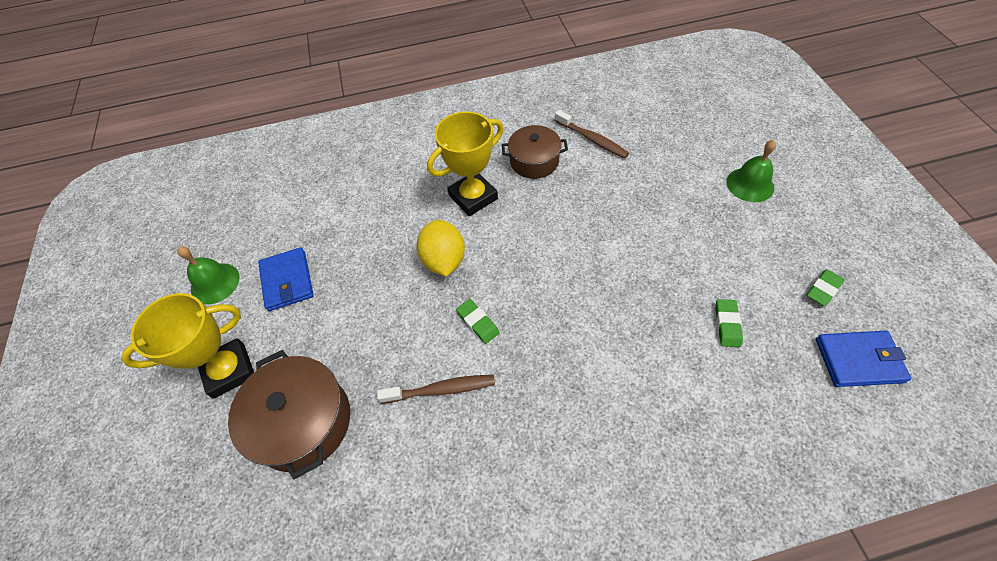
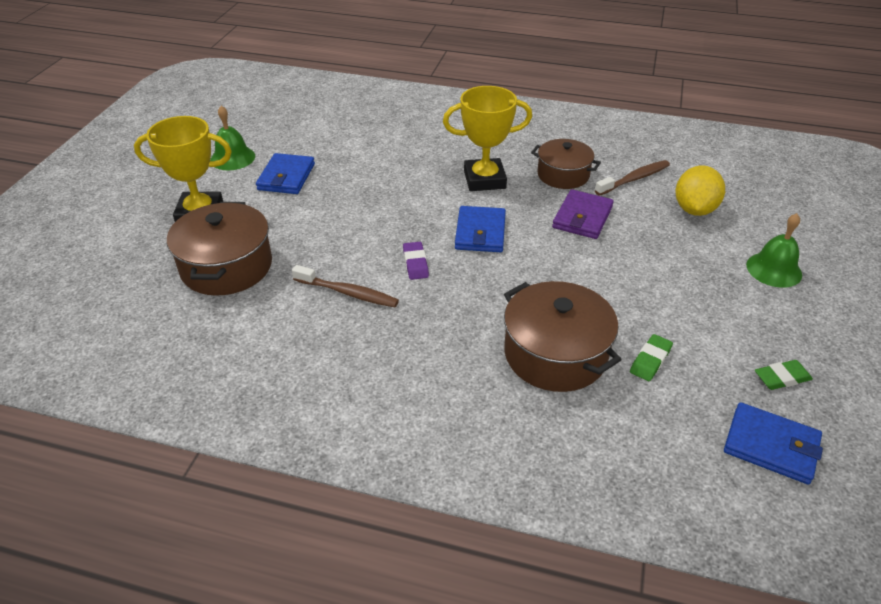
camera: 25 degrees right, 15 degrees down
(444, 260) = (422, 212): yellow lemon -> yellow lemon (694, 209)
(478, 322) = (415, 263): green eraser -> purple eraser
(509, 259) = (480, 232): none -> blue wallet
(580, 200) = (582, 217): none -> purple wallet
(592, 139) = (634, 179): brown toothbrush -> brown toothbrush turned 105 degrees counterclockwise
(655, 359) = (555, 354): none -> brown pot

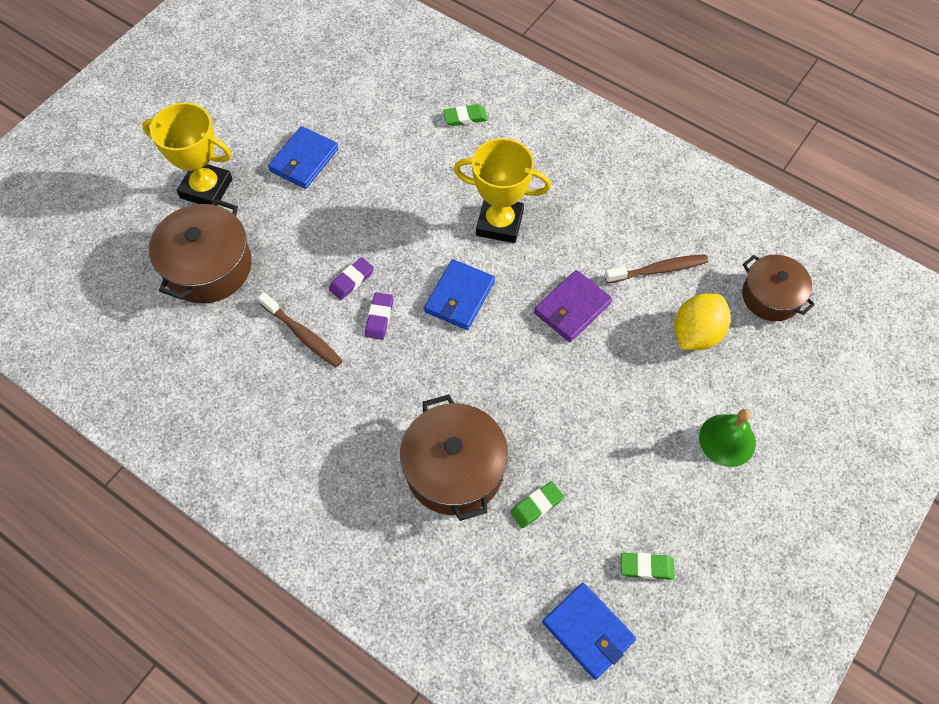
camera: 20 degrees right, 20 degrees up
(232, 158) = (262, 116): green bell -> none
(374, 244) = (351, 280): none -> purple eraser
(414, 125) = (465, 117): none -> green eraser
(563, 175) = (585, 241): brown pot -> brown pot (771, 296)

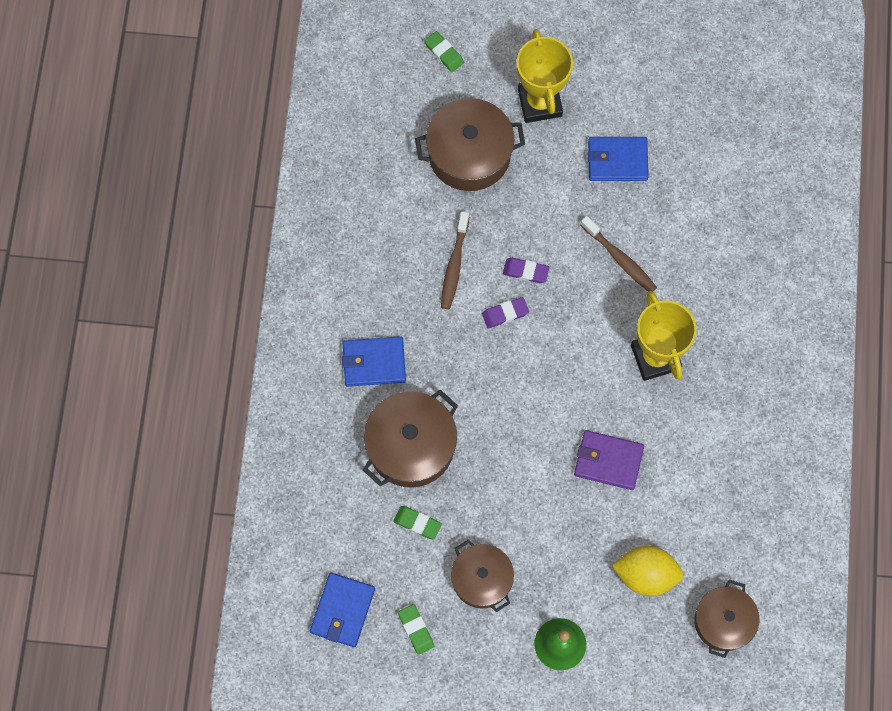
camera: 60 degrees right, 10 degrees up
(459, 297) = (563, 365): blue wallet -> blue wallet (374, 363)
(465, 117) = (750, 266): green eraser -> green eraser (444, 53)
(626, 476) = (481, 579): none -> brown pot
(658, 270) = (691, 514): brown toothbrush -> brown toothbrush (620, 259)

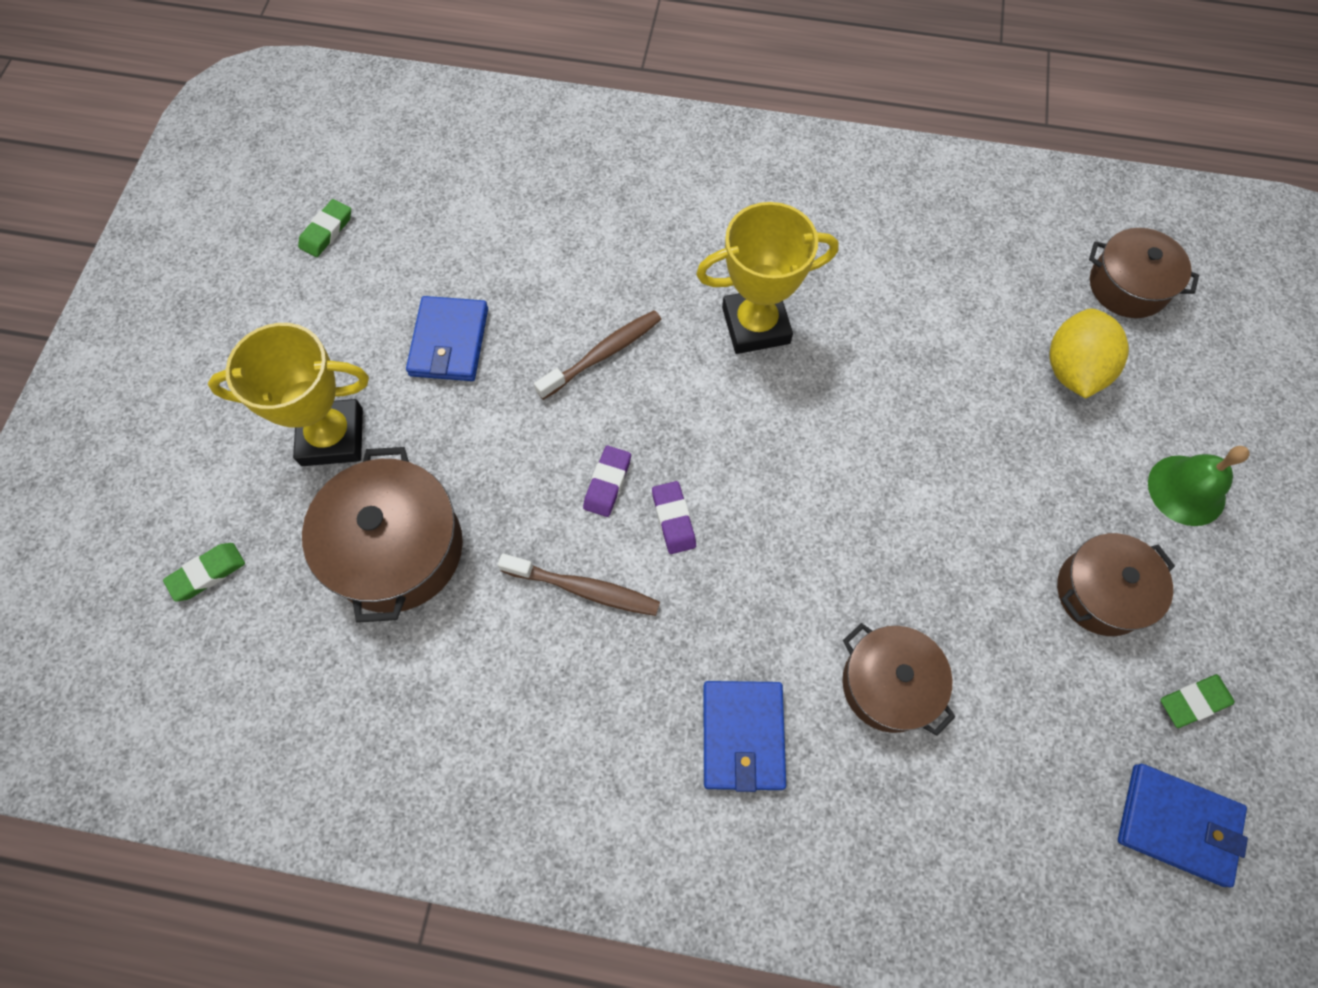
camera: 85 degrees left, 5 degrees down
(411, 446) = (889, 684): brown pot -> brown pot, size x0.66
(417, 523) = (1018, 685): green eraser -> green eraser (326, 231)
(608, 461) = (909, 400): purple wallet -> none

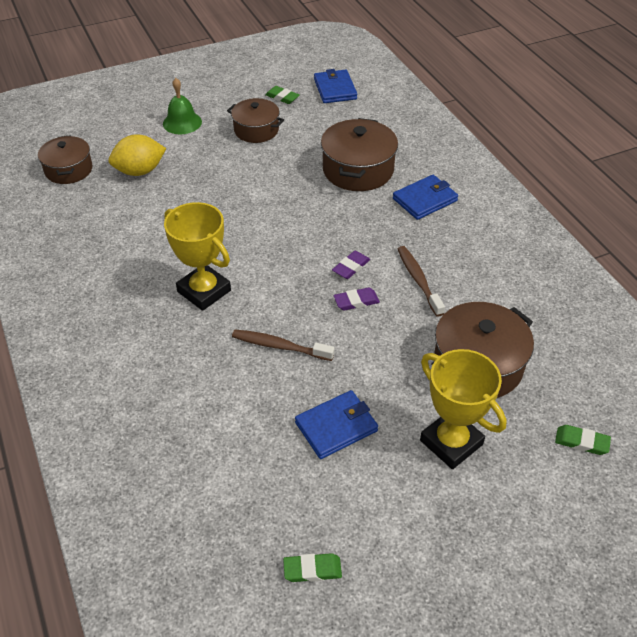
camera: 125 degrees left, 20 degrees down
(889, 684) = (358, 170): brown pot -> brown pot, size x1.50

